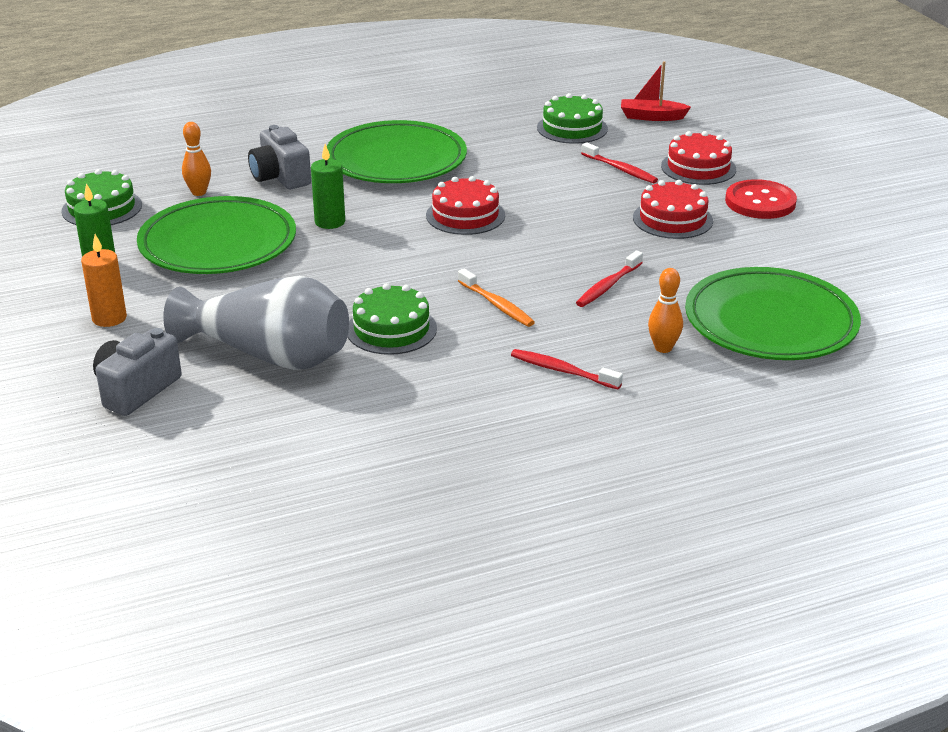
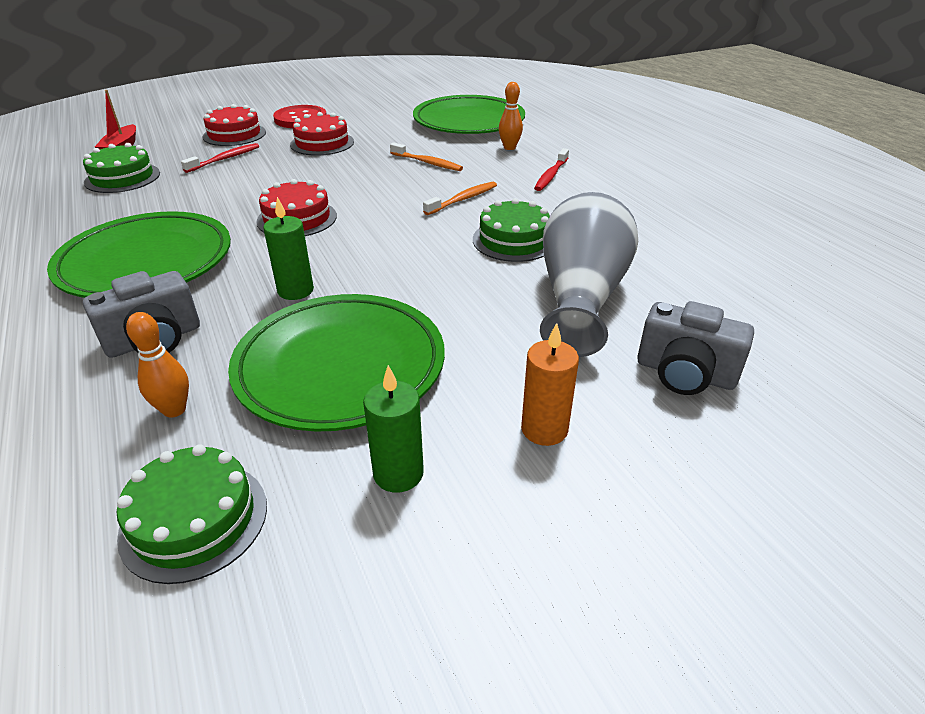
camera: 95 degrees left, 5 degrees up
(608, 286) = (427, 163): red toothbrush -> orange toothbrush

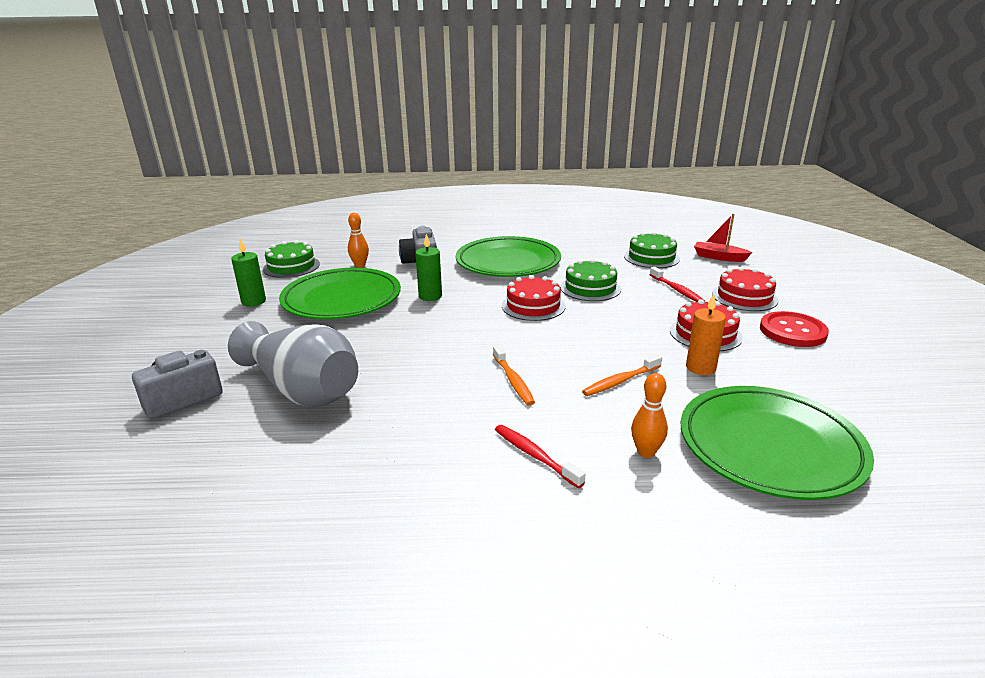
camera: 115 degrees right, 10 degrees down
(514, 240) = (412, 385): green cake -> green cake (590, 288)
(544, 429) = (221, 339): orange candle -> orange candle (700, 368)

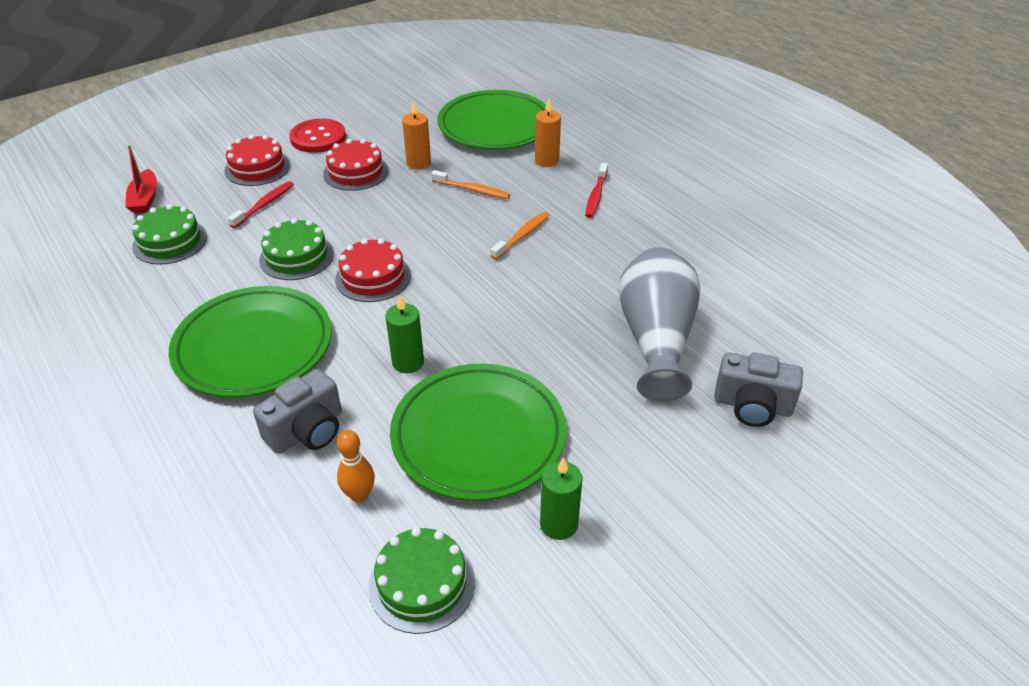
camera: 125 degrees left, 15 degrees up
(646, 452) = (546, 161): orange bowling pin -> orange candle

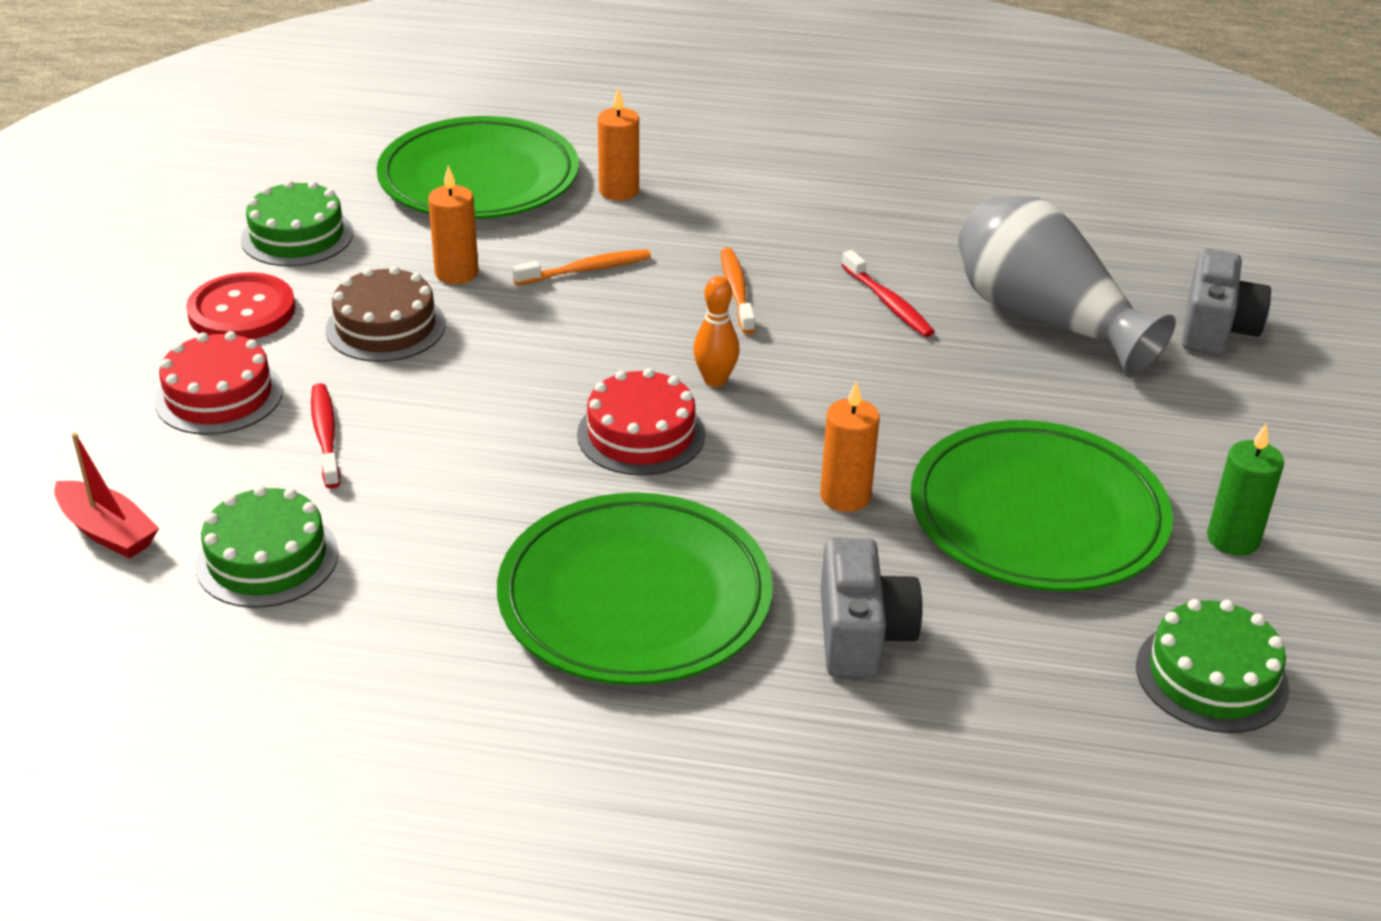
camera: 45 degrees left, 5 degrees down
(296, 256) = (496, 469): green cake -> green cake (297, 236)
(356, 172) = (385, 327): red cake -> brown cake
(359, 495) = (1024, 651): orange bowling pin -> orange bowling pin (715, 380)
(408, 362) = (845, 496): green candle -> orange candle
(596, 195) = (744, 203): red toothbrush -> red toothbrush (888, 303)
(752, 406) = (1216, 329): grey camera -> grey camera turned 45 degrees counterclockwise

